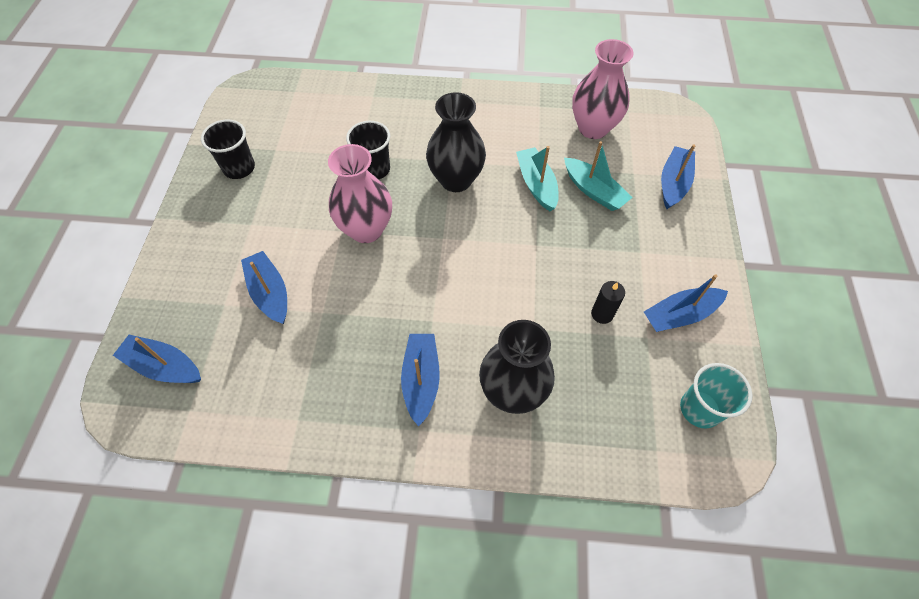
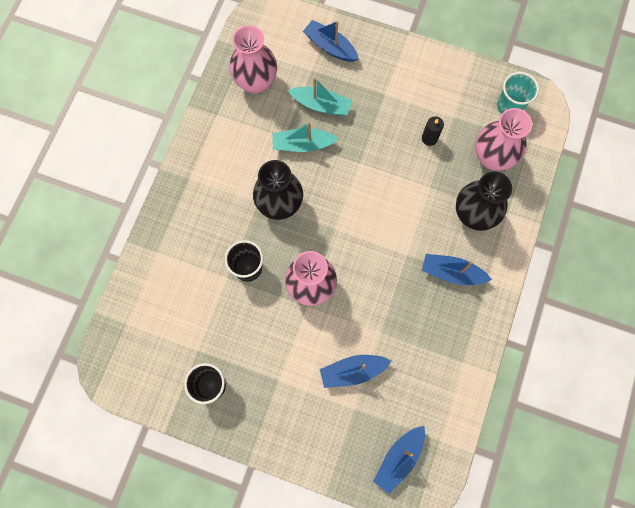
camera: 75 degrees left, 15 degrees up
(594, 191) = (321, 105): turquoise boat -> turquoise boat turned 45 degrees clockwise
(608, 400) = (492, 157): none -> pink vase
(680, 315) = (442, 89): blue boat -> none

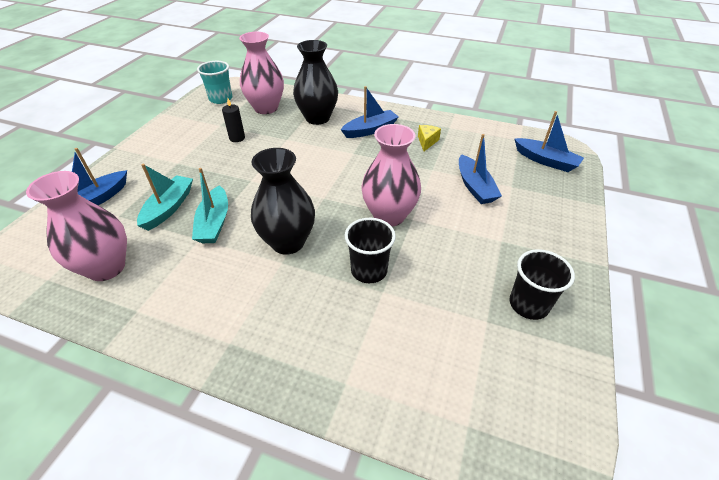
camera: 90 degrees left, 30 degrees down
(430, 333) = (427, 142): none -> yellow cheese
(452, 272) = (370, 130): blue boat -> blue boat turned 135 degrees counterclockwise

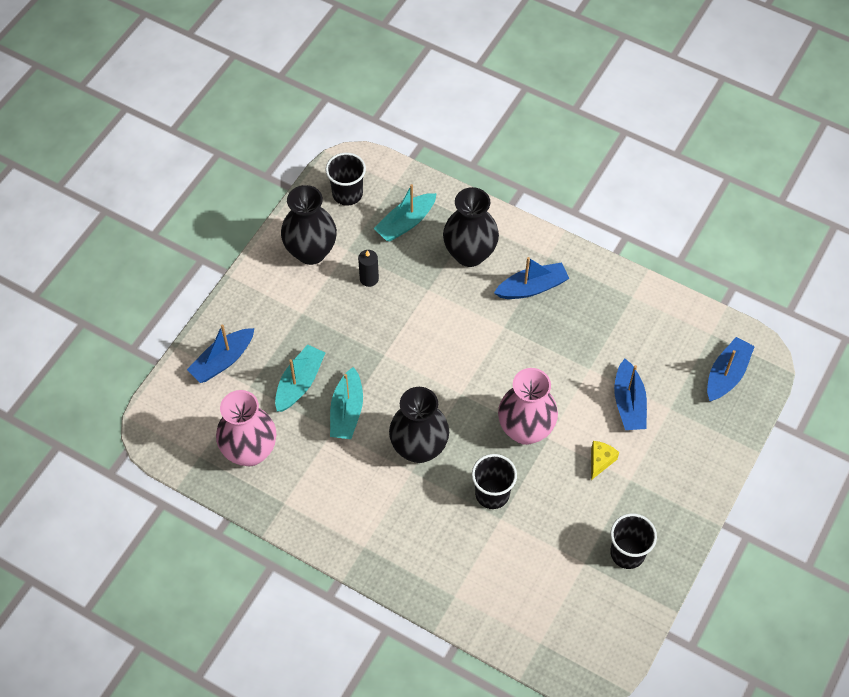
camera: 10 degrees right, 15 degrees up
(189, 128) = (311, 252): none -> black vase
(221, 99) = (347, 194): turquoise cup -> black cup
(266, 108) = (406, 223): pink vase -> turquoise boat
(427, 142) = (596, 320): yellow cheese -> yellow cheese (600, 461)
(546, 161) = (726, 374): blue boat -> blue boat turned 105 degrees counterclockwise

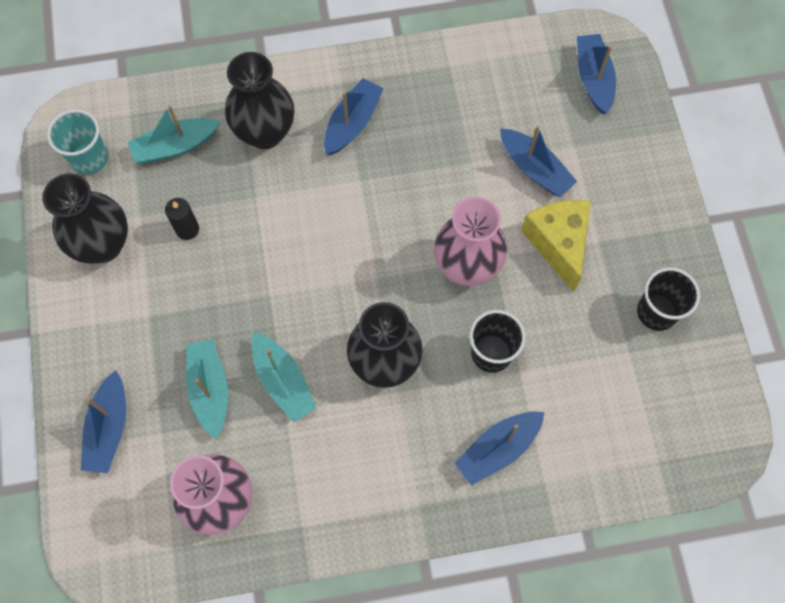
camera: 40 degrees left, 10 degrees up
(347, 194) = (89, 158): black cup -> turquoise cup
(406, 223) = (175, 146): turquoise boat -> turquoise boat turned 60 degrees clockwise
(443, 553) = (498, 449): none -> blue boat
(600, 461) = (558, 244): yellow cheese -> yellow cheese, size x1.97

